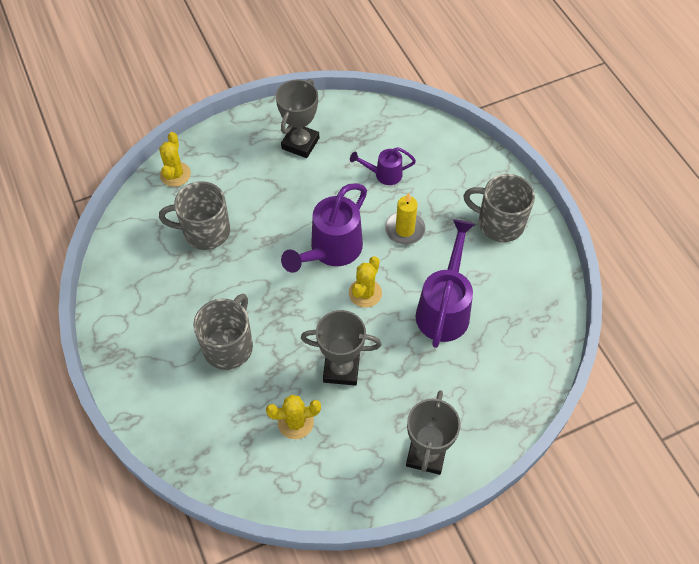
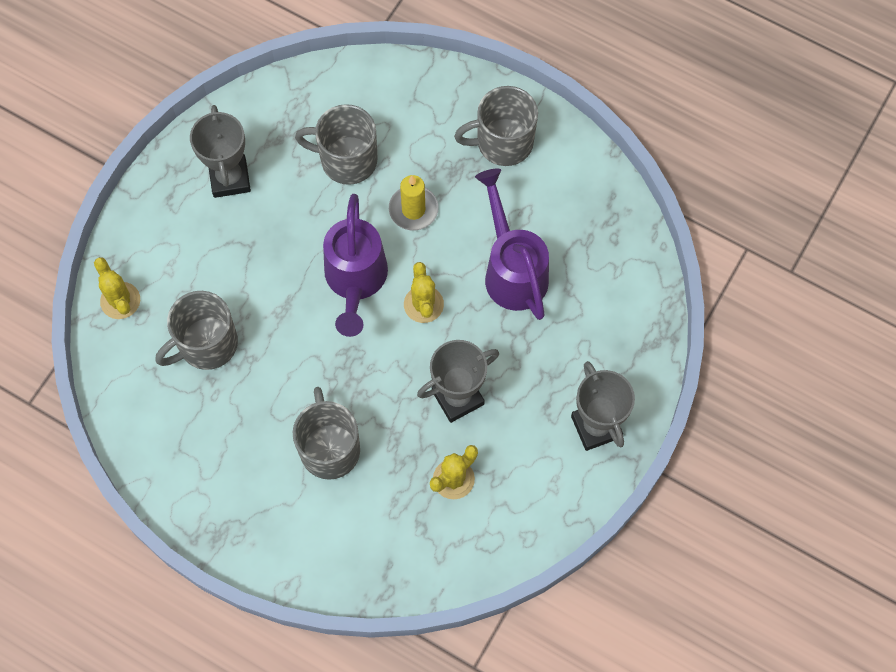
camera: 35 degrees left, 10 degrees up
(384, 174) = (347, 160): purple watering can -> grey mug

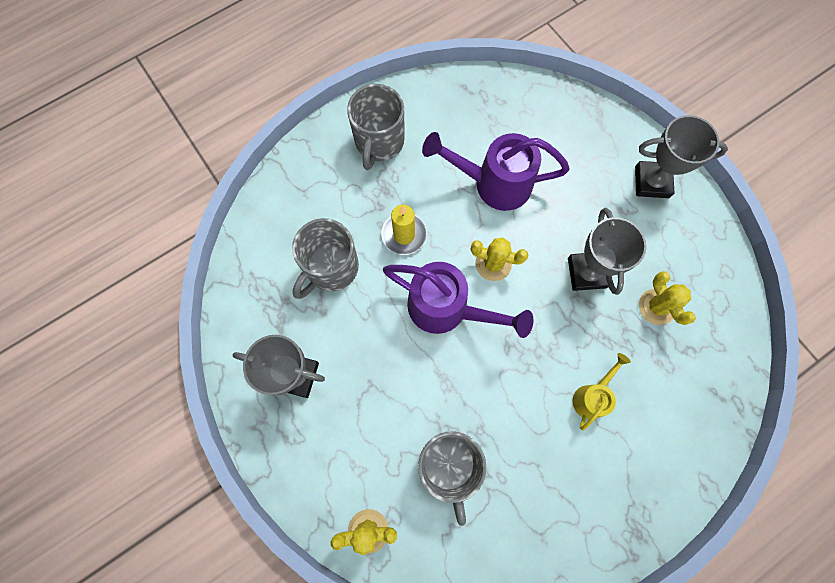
camera: 65 degrees left, 5 degrees up
(329, 448) = (592, 396): grey mug -> yellow watering can

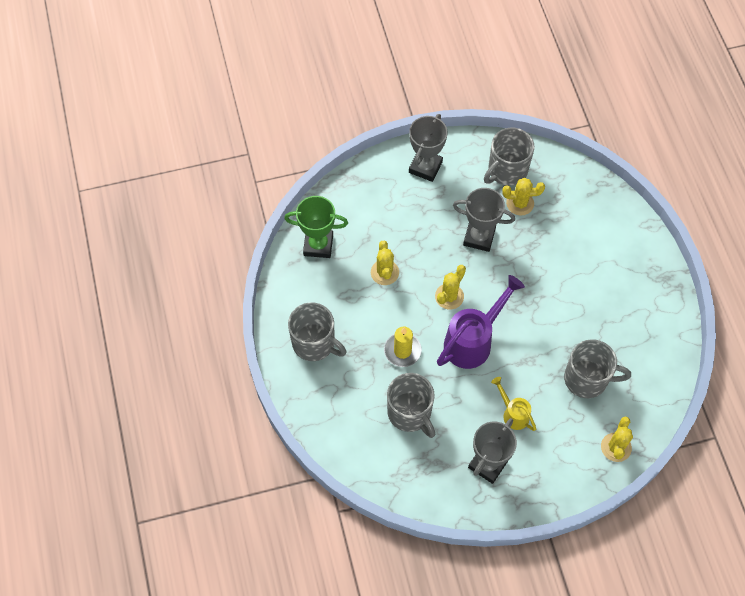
camera: 70 degrees left, 10 degrees down
(494, 184) = (384, 272): purple watering can -> yellow cactus
(498, 105) = (318, 245): none -> green trophy
(592, 396) = (569, 269): yellow watering can -> yellow watering can (513, 413)
(695, 276) = (506, 170): none -> grey mug

